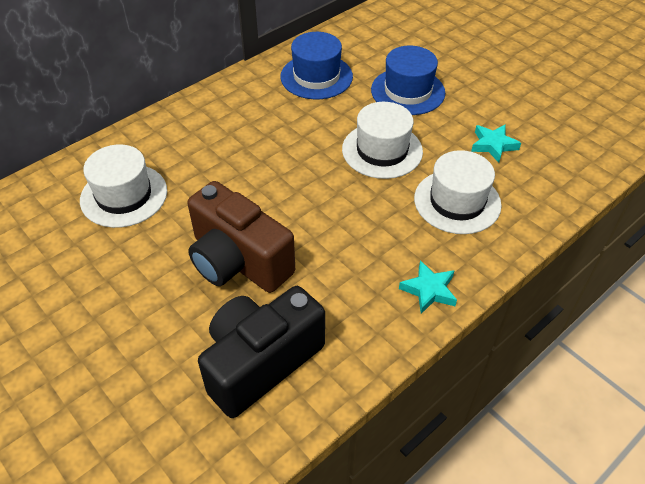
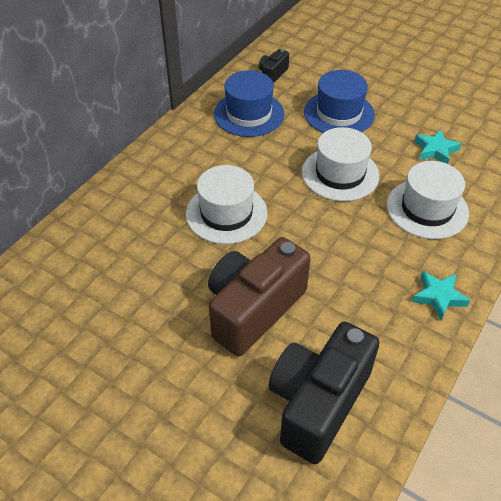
camera: 15 degrees left, 0 degrees up
(124, 195) = (112, 268): white hat -> white hat (226, 213)
(238, 261) = (253, 309): brown camera -> brown camera turned 105 degrees clockwise
(357, 42) = (272, 74): none -> black camera

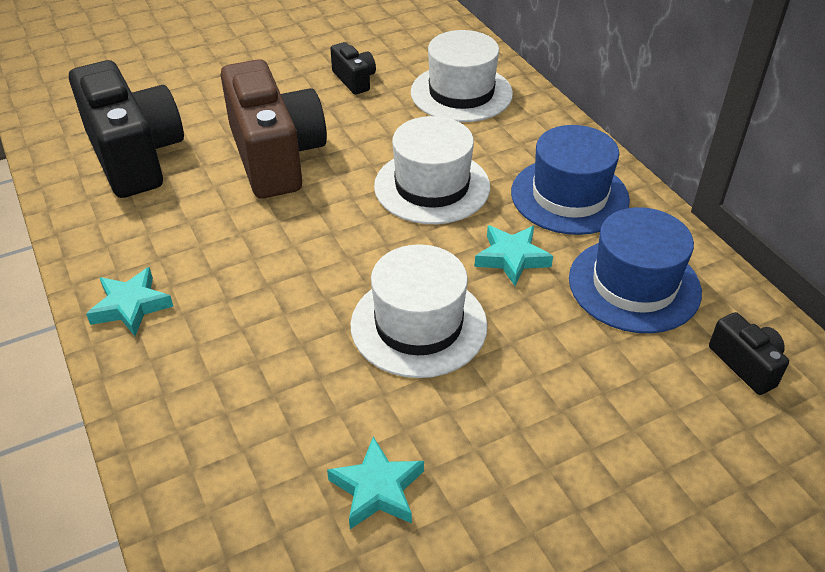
camera: 120 degrees right, 5 degrees down
(122, 314) = (354, 80): none -> black camera
(263, 159) = (512, 258): none -> turquoise star
(339, 113) = (571, 402): blue hat -> blue hat (569, 196)
(427, 209) = (266, 386): white hat -> white hat (461, 93)

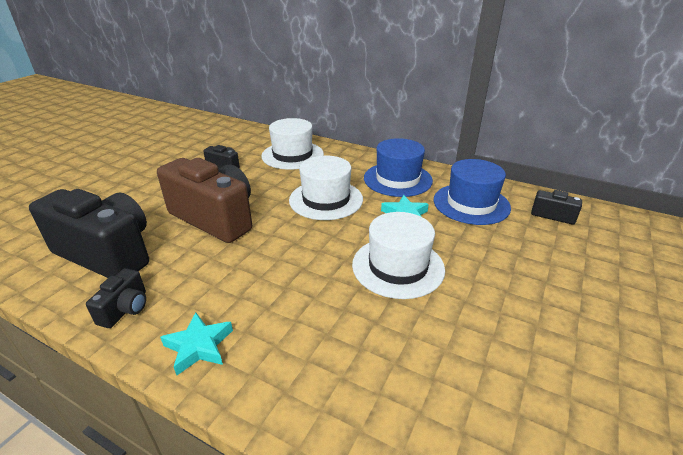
camera: 35 degrees left, 10 degrees down
(102, 231) = (125, 309): none -> black camera
(377, 489) = (482, 365): turquoise star -> none

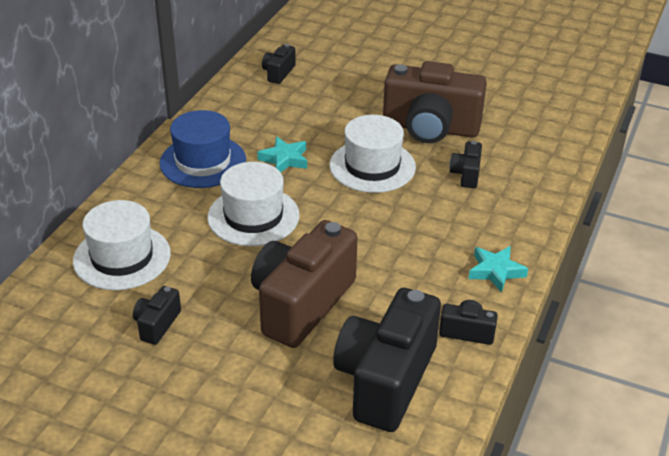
camera: 95 degrees left, 5 degrees up
(386, 345) = (466, 174): none -> black camera
(471, 204) = (259, 116): blue hat -> none
(484, 321) = (430, 128): none -> brown camera

